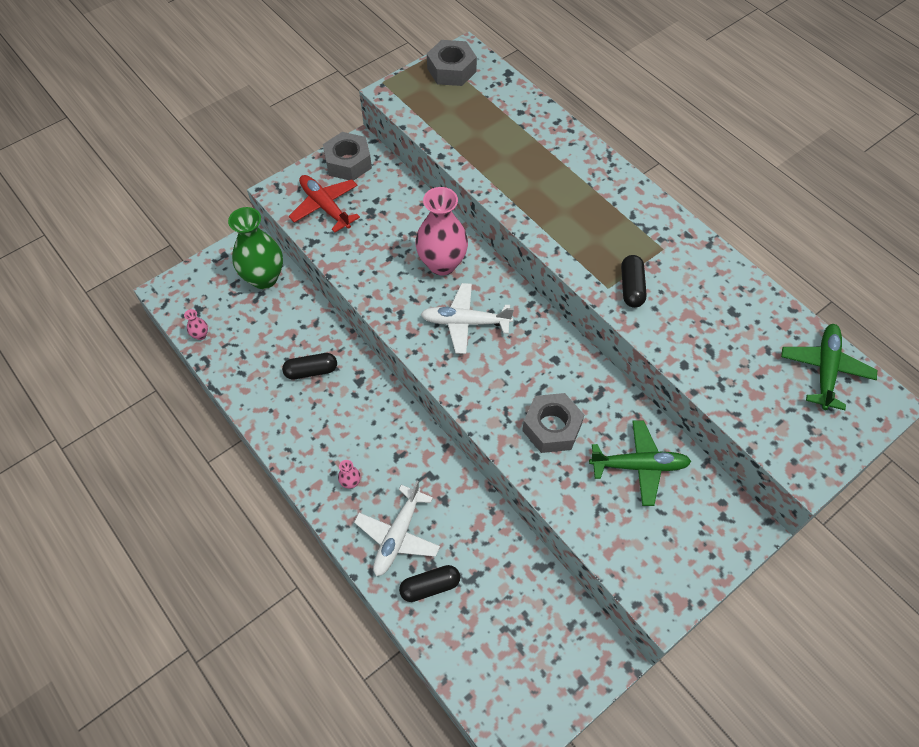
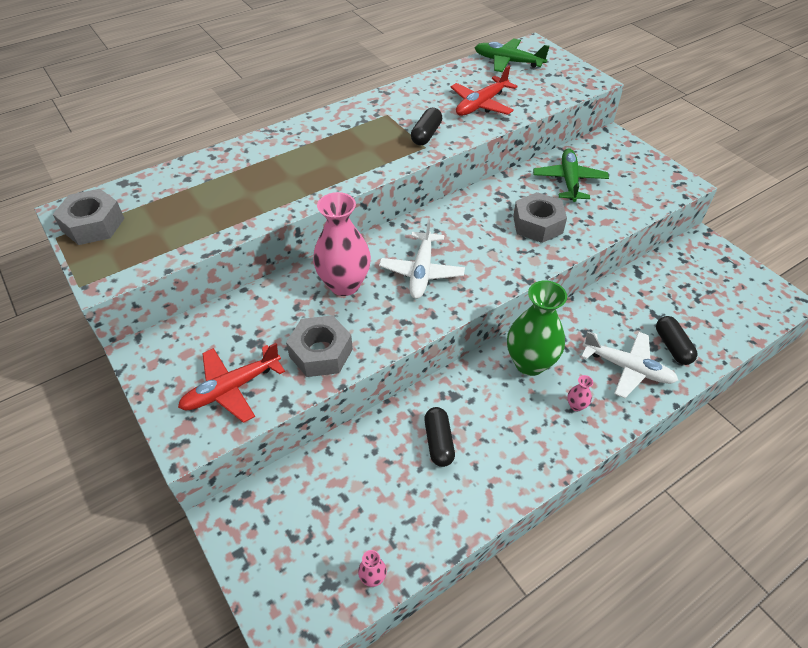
camera: 85 degrees left, 10 degrees down
(264, 278) = (292, 497): green vase -> green vase (530, 363)
(348, 162) = (165, 363): grey nut -> grey nut (321, 352)
(631, 287) = (426, 135): black capsule -> black capsule turned 75 degrees counterclockwise
(708, 339) = (481, 104): none -> red plane

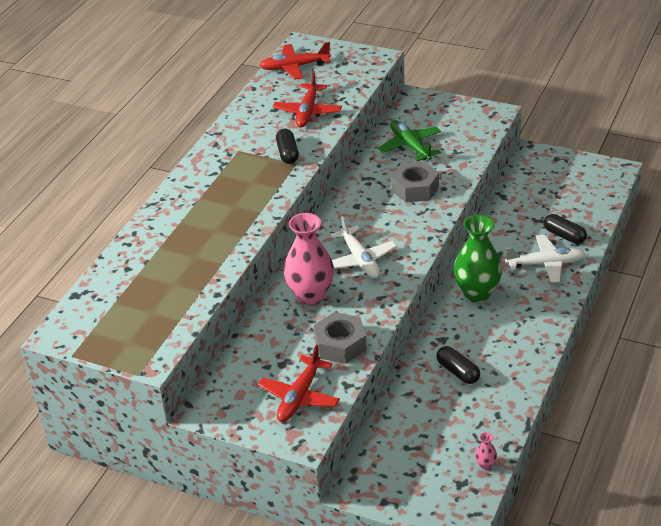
camera: 30 degrees left, 10 degrees down
(93, 224) = (91, 333): grey nut -> none
(508, 62) = (295, 67): green plane -> red plane
(576, 405) = (530, 304): pink vase -> none

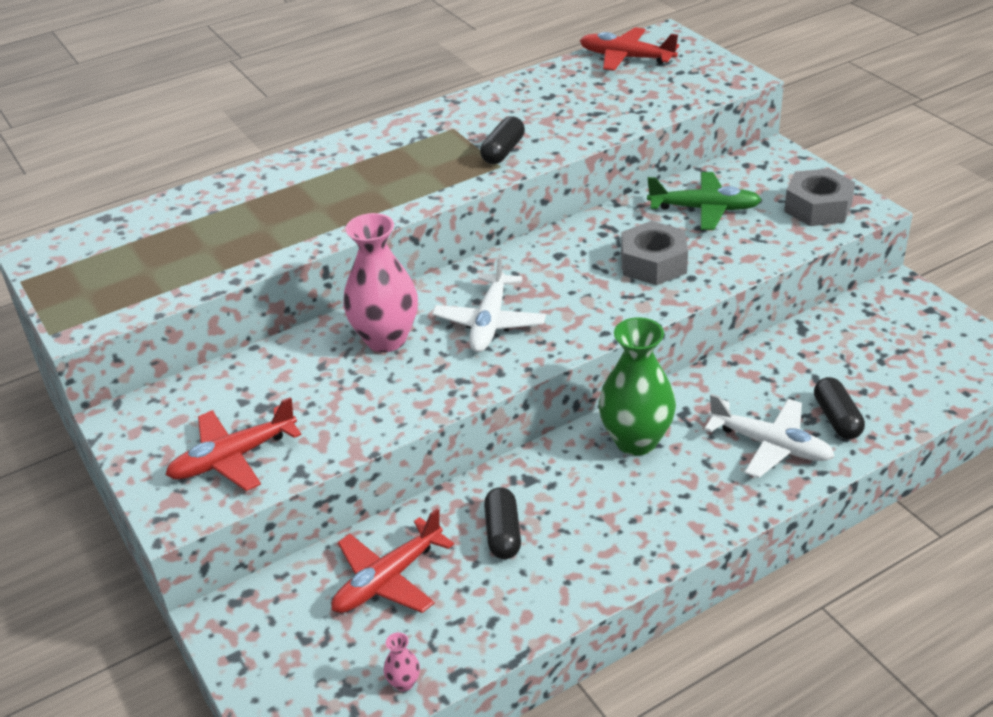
camera: 35 degrees right, 0 degrees up
(307, 112) = (582, 112): red plane -> red plane (388, 579)
(340, 345) = (349, 417): grey nut -> grey nut (818, 207)
(410, 146) = (704, 209): green plane -> green plane turned 90 degrees clockwise

